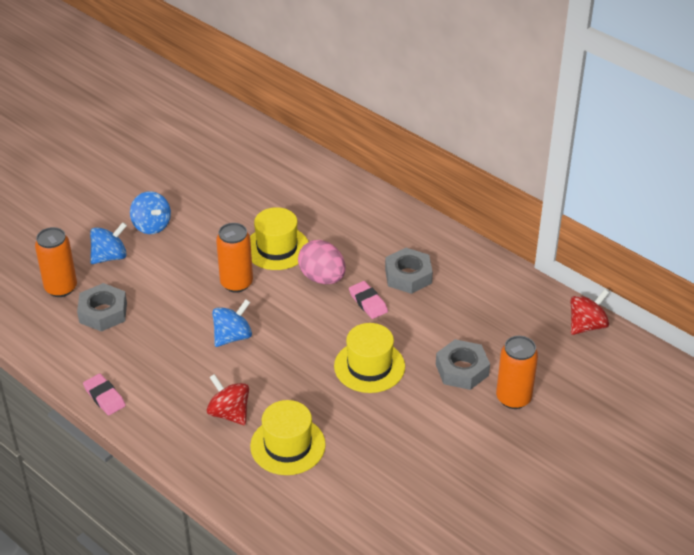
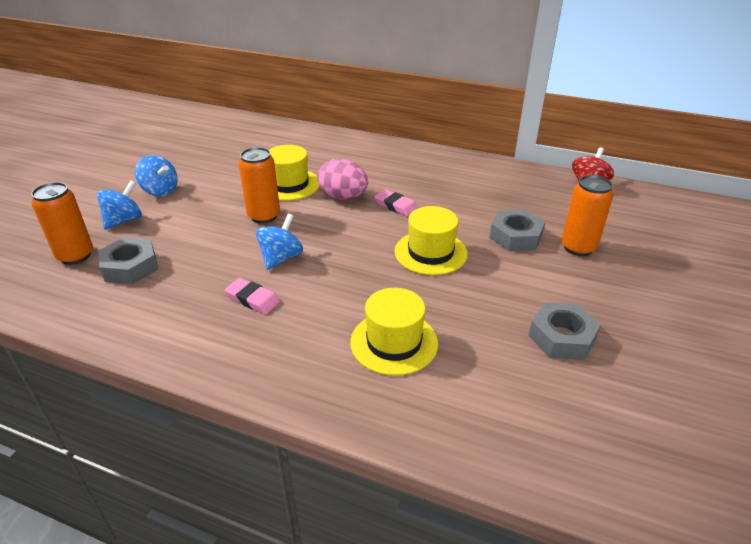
camera: 20 degrees left, 5 degrees down
(104, 397) = (157, 347): pink eraser -> pink eraser (253, 299)
(229, 413) = (312, 327): red spinning top -> none
(408, 276) = (418, 181): grey nut -> grey nut (562, 337)

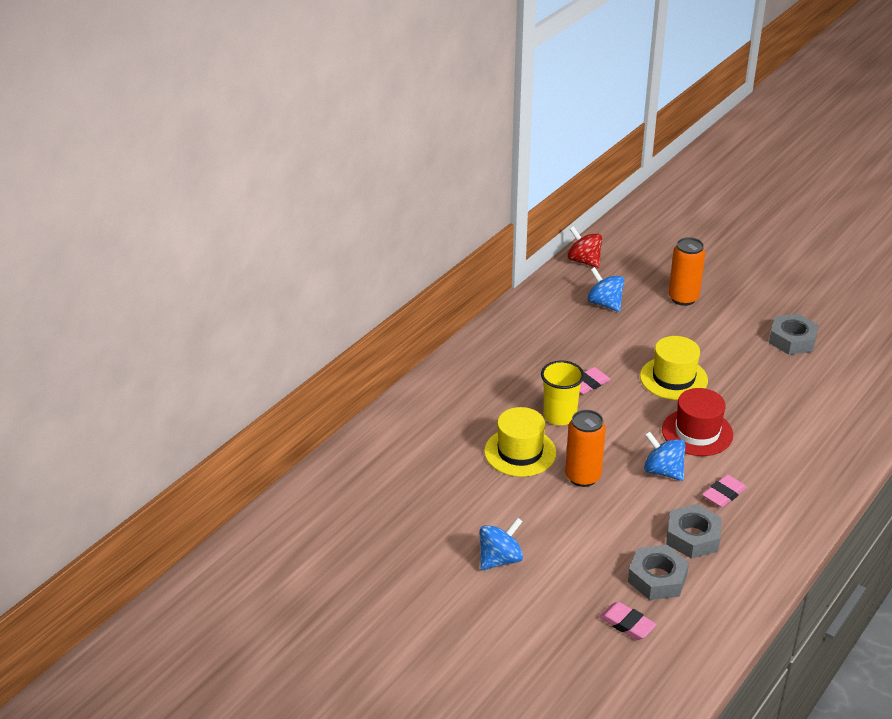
camera: 75 degrees left, 0 degrees up
(75, 256) = (627, 624): orange can -> pink eraser
(124, 220) = (562, 588): blue spinning top -> blue spinning top (605, 303)
(343, 197) = (559, 416): pink egg -> yellow cup
(348, 274) = (697, 432): none -> red hat
(394, 342) = (789, 421): yellow hat -> none
(516, 236) = (659, 325): grey nut -> grey nut (692, 537)

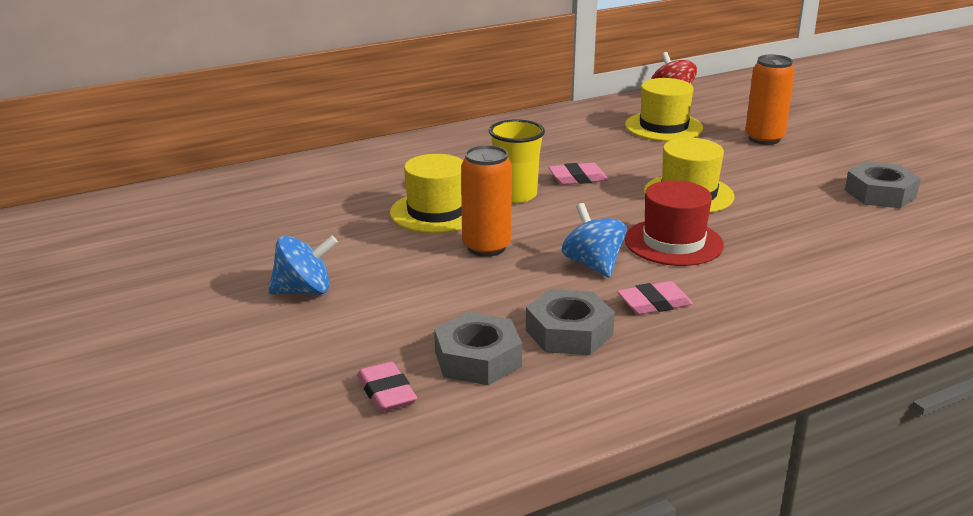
camera: 25 degrees right, 10 degrees down
(605, 303) = (663, 127): blue spinning top -> yellow hat

